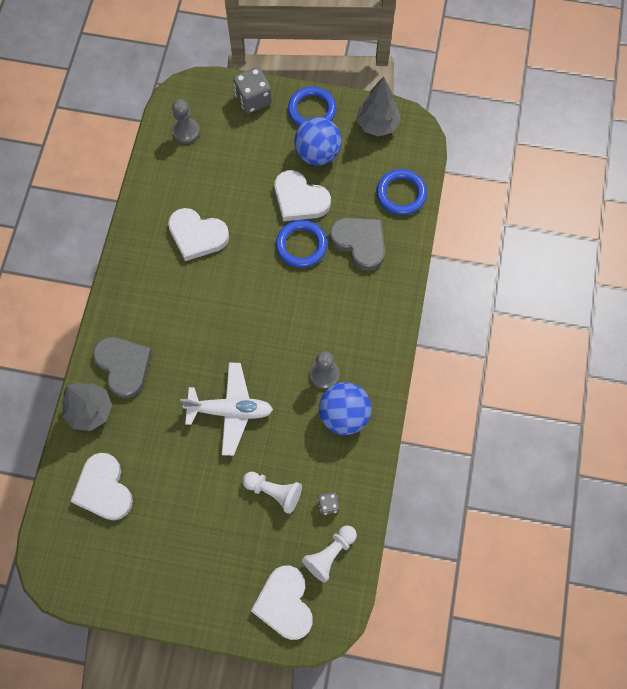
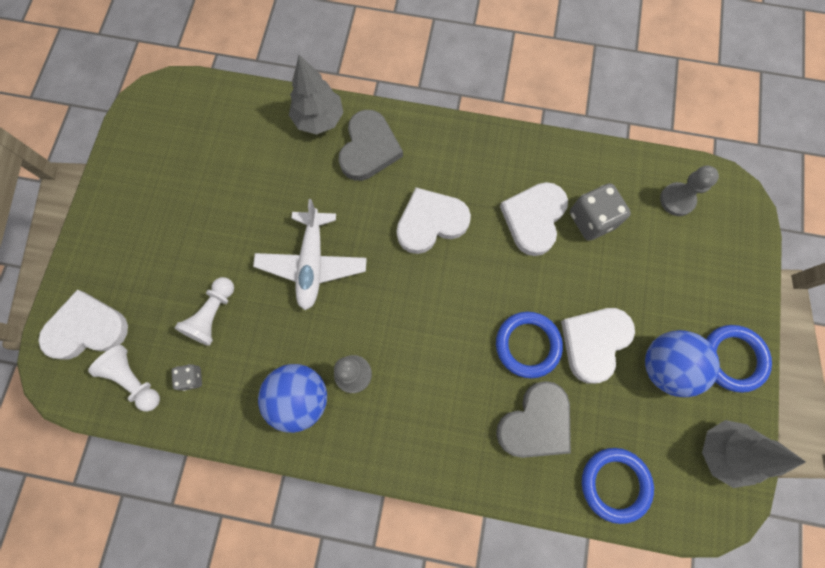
camera: 90 degrees right, 5 degrees up
(104, 489) = (233, 138): white heart -> white heart (431, 222)
(124, 366) = (369, 149): grey heart -> grey heart turned 45 degrees counterclockwise
(253, 99) = (737, 280): grey dice -> grey dice (592, 220)

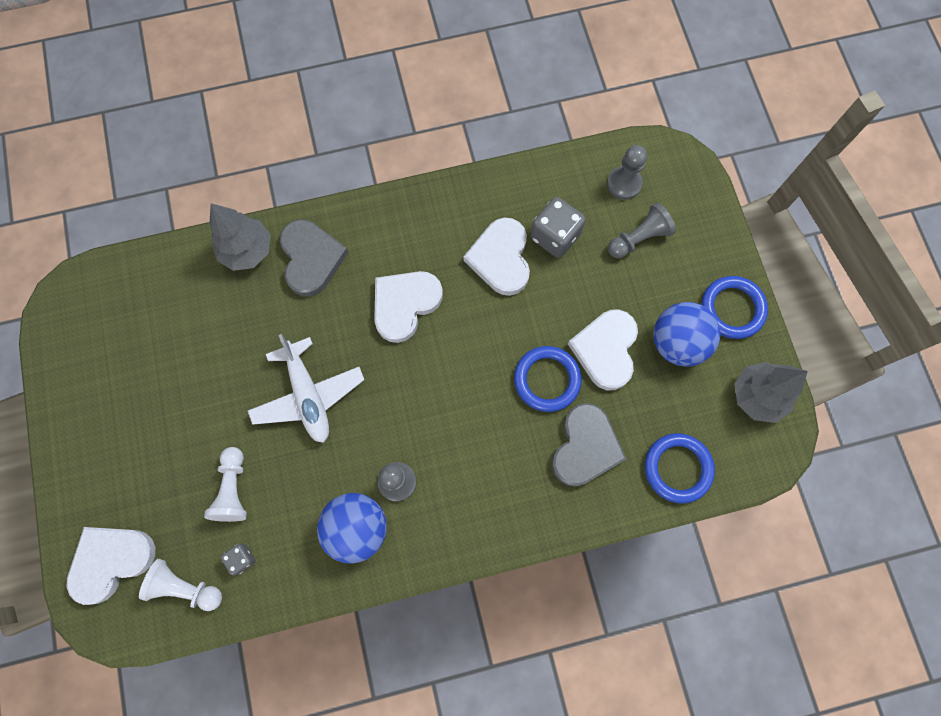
camera: 25 degrees left, 0 degrees up
(670, 255) = (639, 238): none -> grey pawn

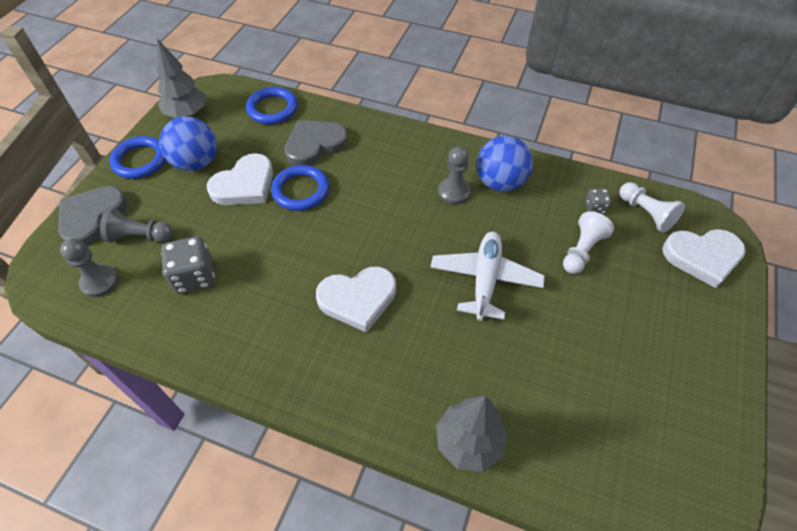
camera: 145 degrees left, 20 degrees down
(311, 259) = (410, 391): grey heart -> grey heart (92, 217)
(501, 258) = (251, 286): white heart -> none

